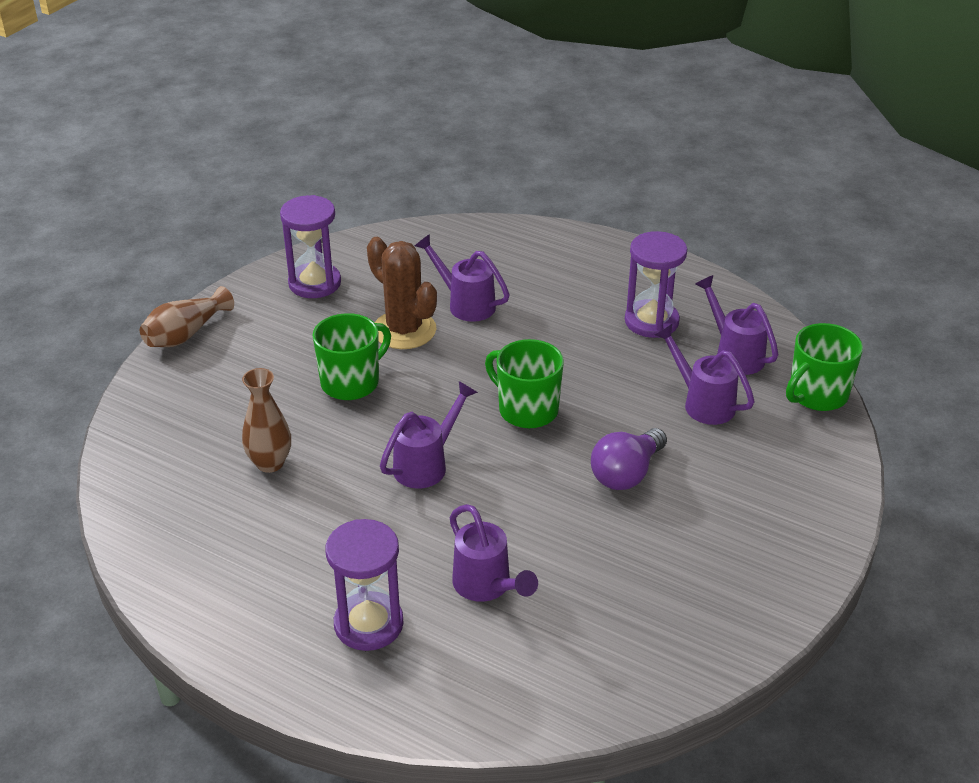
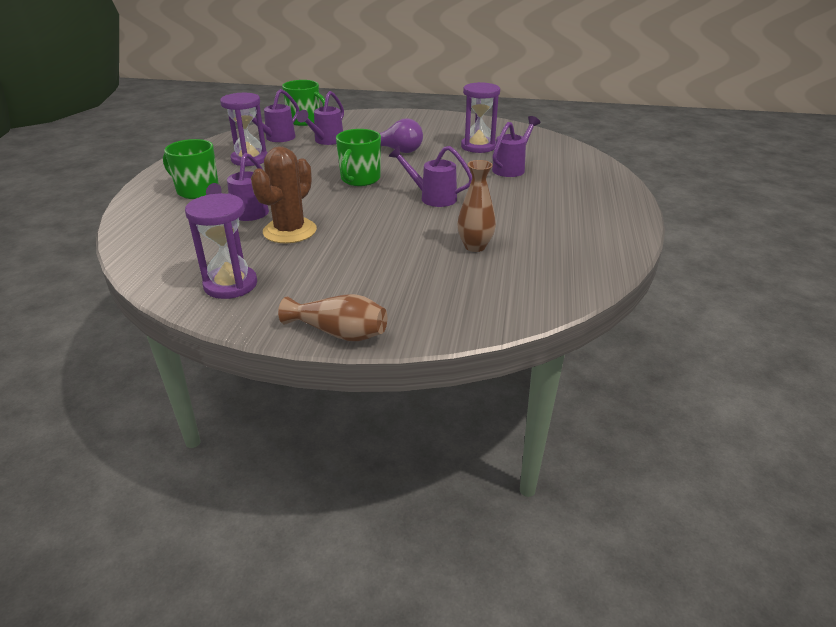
camera: 110 degrees left, 5 degrees down
(351, 382) = (366, 237): green mug -> green mug (197, 191)
(368, 624) = (568, 189): purple hourglass -> purple hourglass (478, 146)

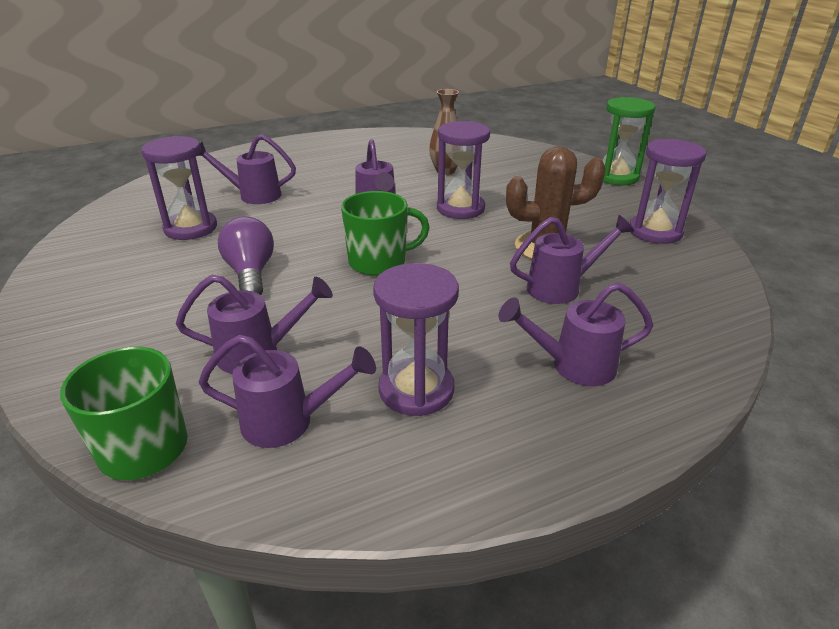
camera: 125 degrees left, 0 degrees up
(197, 191) = (572, 366): green mug -> purple watering can
(339, 333) = (616, 177): brown vase -> green hourglass
(391, 225) = (460, 208): none -> purple hourglass

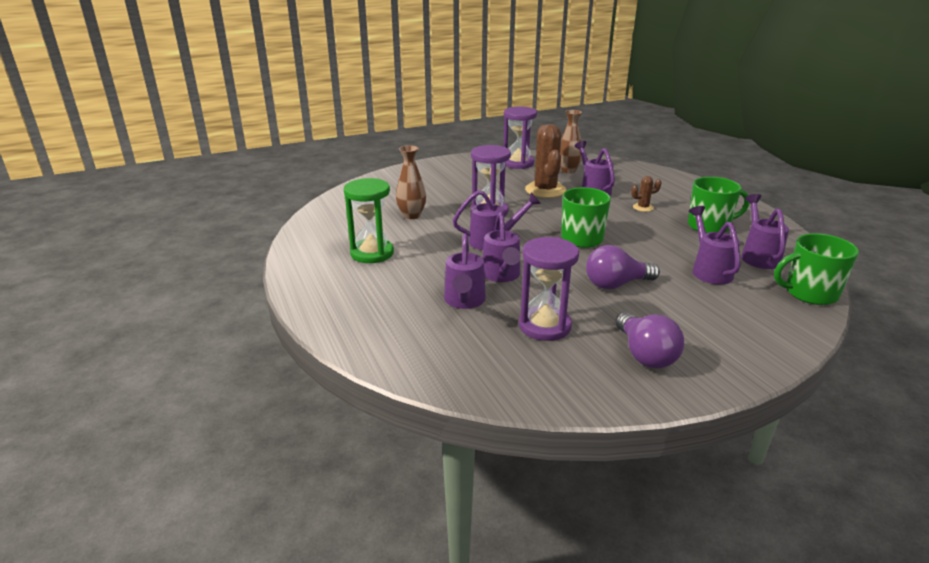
camera: 90 degrees left, 5 degrees down
(108, 273) = (645, 354): none -> purple light bulb
(416, 390) = (709, 226): purple hourglass -> green mug
(494, 327) = (643, 207): none -> brown cactus
(572, 366) = (666, 193): purple watering can -> purple watering can (501, 276)
(616, 177) = (432, 164): green hourglass -> green hourglass (372, 253)
(645, 272) = (568, 171): none -> brown vase

